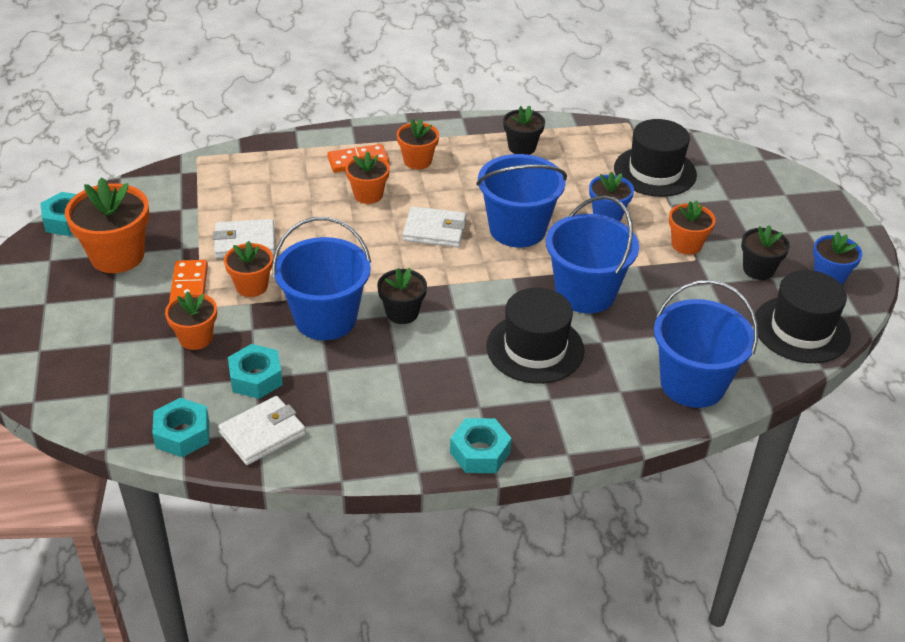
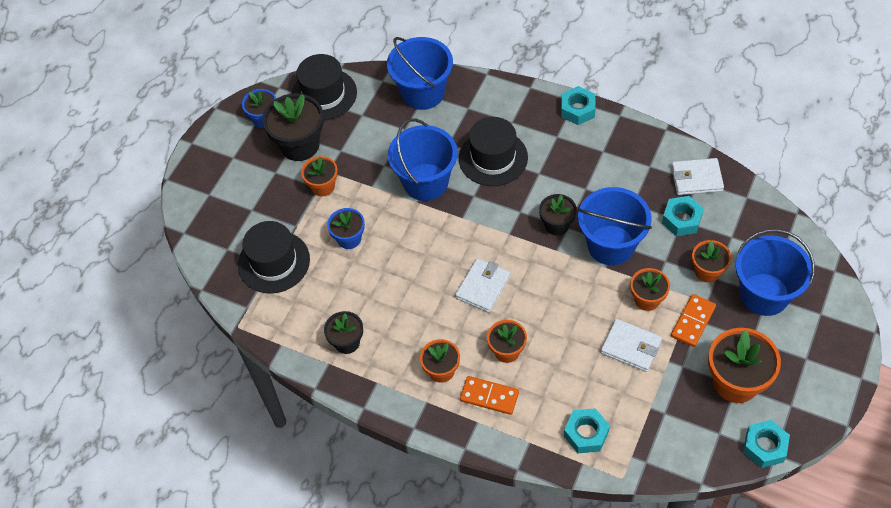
camera: 140 degrees left, 15 degrees up
(182, 434) = (745, 201): turquoise nut -> turquoise nut (586, 434)
(434, 230) = (483, 287): white wallet -> white wallet turned 75 degrees clockwise
(517, 229) = (423, 258): blue bucket -> blue bucket (764, 294)
(758, 270) = (300, 145): black flower pot -> black flower pot, size x1.70

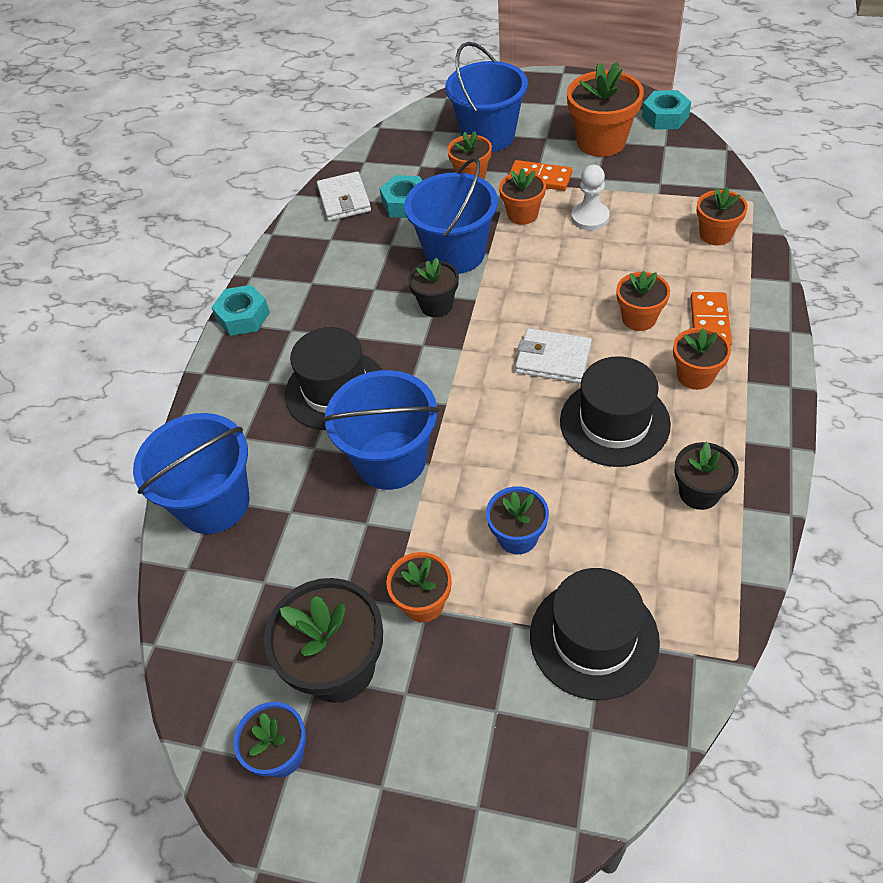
camera: 100 degrees left, 5 degrees down
(324, 94) = (218, 657): black hat -> black hat (614, 422)
(586, 434) = (715, 234): turquoise nut -> orange flower pot
(631, 347) = (590, 217): white wallet -> white pawn

